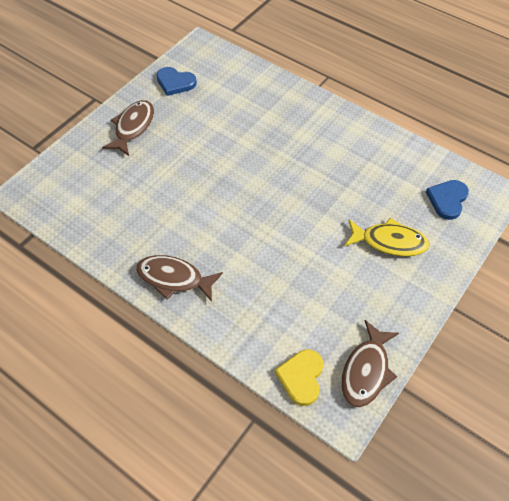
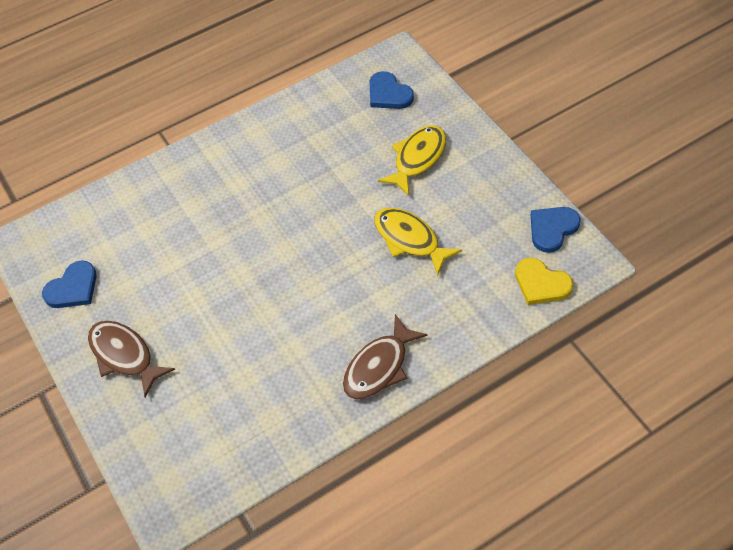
camera: 65 degrees left, 0 degrees up
(303, 262) = (409, 239): none -> yellow fish
(366, 371) = (552, 229): brown fish -> blue heart

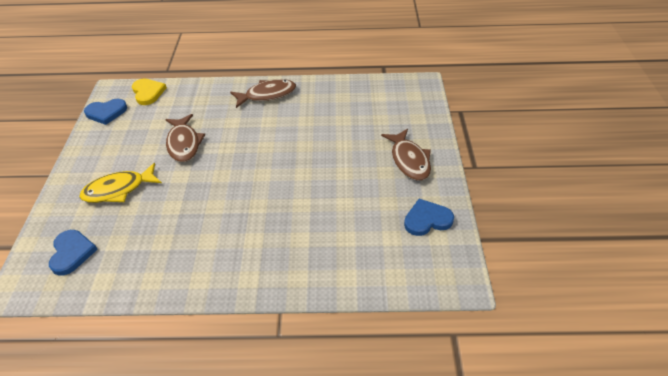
camera: 150 degrees left, 10 degrees down
(409, 239) = (184, 144): yellow fish -> brown fish

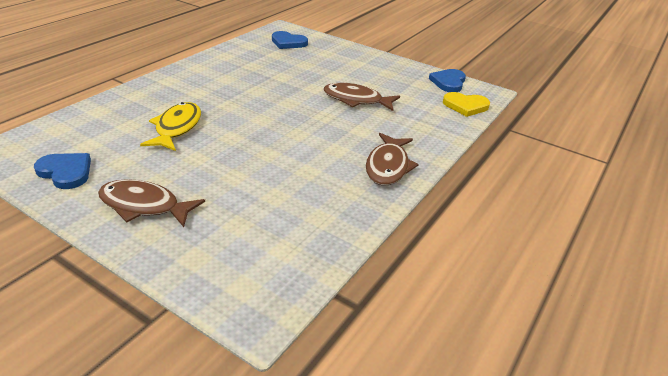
camera: 120 degrees right, 10 degrees down
(118, 190) = (331, 65): yellow fish -> yellow fish (177, 128)
(427, 219) = (66, 172): blue heart -> blue heart turned 75 degrees counterclockwise

